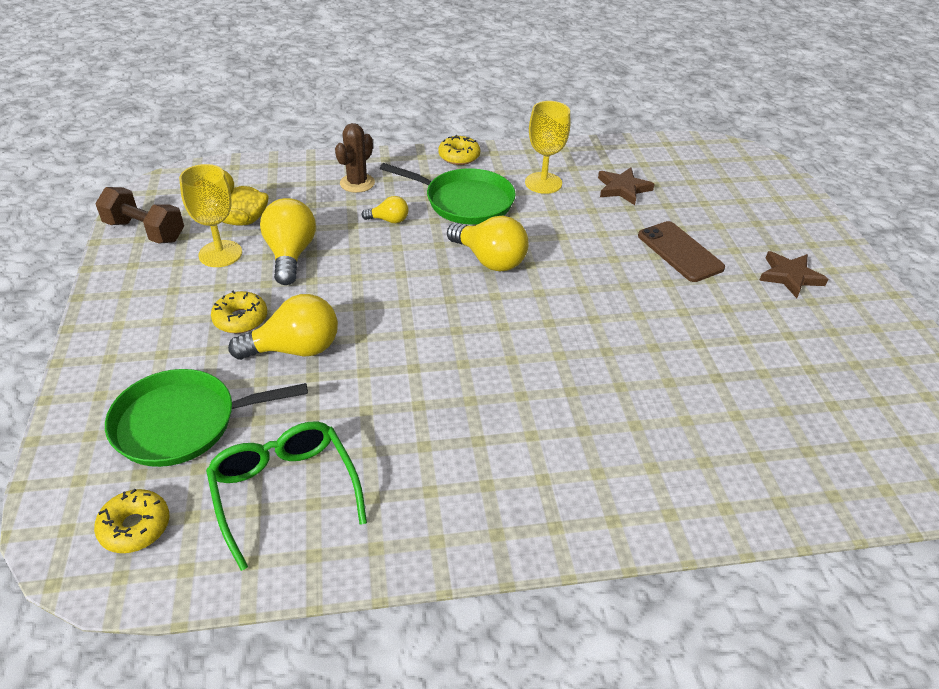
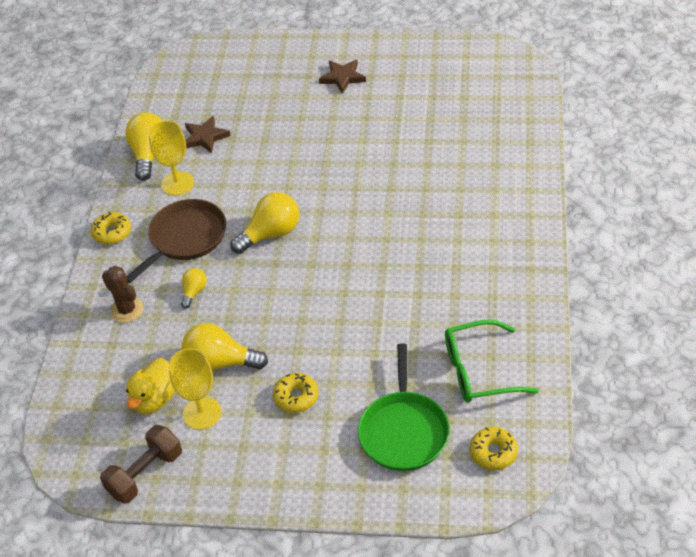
camera: 70 degrees left, 5 degrees up
(295, 349) = (342, 362): yellow light bulb -> yellow light bulb (149, 154)
(465, 201) = (185, 238): green pan -> brown pan
(680, 252) = (297, 125): brown phone -> none

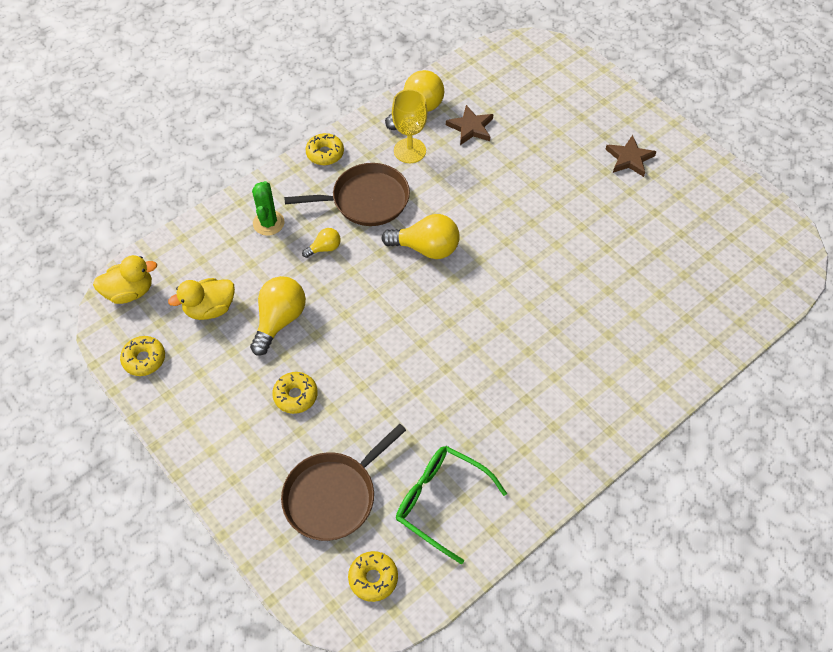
camera: 40 degrees right, 10 degrees up
(71, 442) = (130, 292): none -> yellow duck
(127, 310) = (268, 223): brown cactus -> green cactus
(145, 474) = (144, 359): brown dumbbell -> yellow donut
(202, 413) = (225, 348): yellow goblet -> none
(220, 362) = (279, 320): yellow light bulb -> yellow light bulb turned 60 degrees clockwise
(404, 431) = (333, 495): green pan -> brown pan

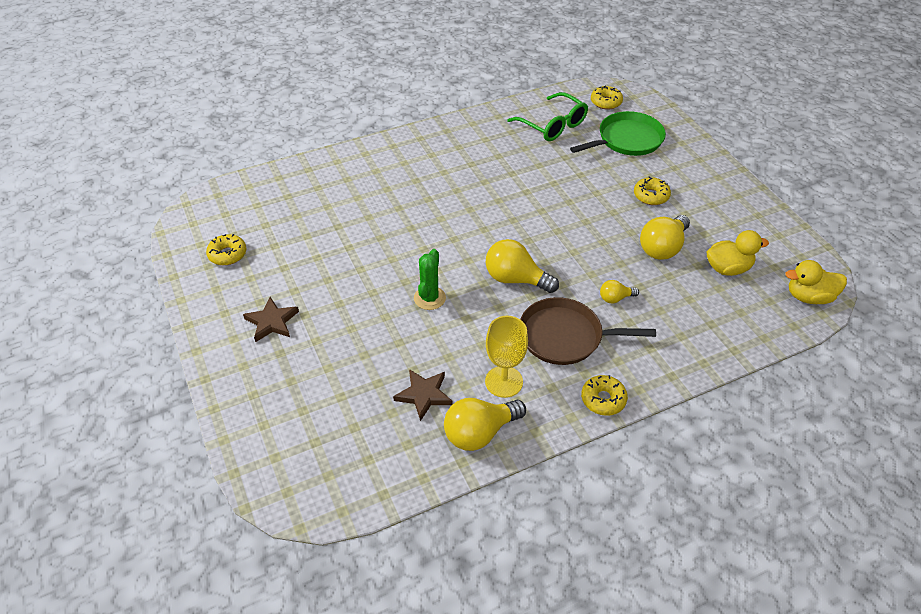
camera: 165 degrees left, 10 degrees down
(144, 359) = (783, 241): yellow donut -> yellow donut (227, 254)
(268, 223) = (672, 334): green cactus -> green cactus (429, 298)
(333, 495) = (627, 140): brown pan -> green pan

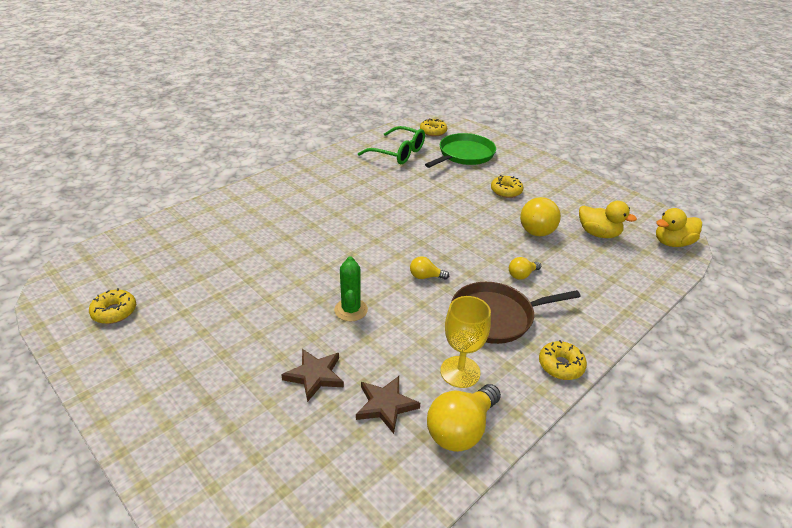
camera: 20 degrees left, 10 degrees down
(272, 322) = (187, 369): brown star -> brown star (315, 375)
(515, 279) = (425, 276): yellow light bulb -> yellow light bulb, size x0.53
(727, 268) = (598, 234): yellow duck -> yellow duck turned 60 degrees clockwise

